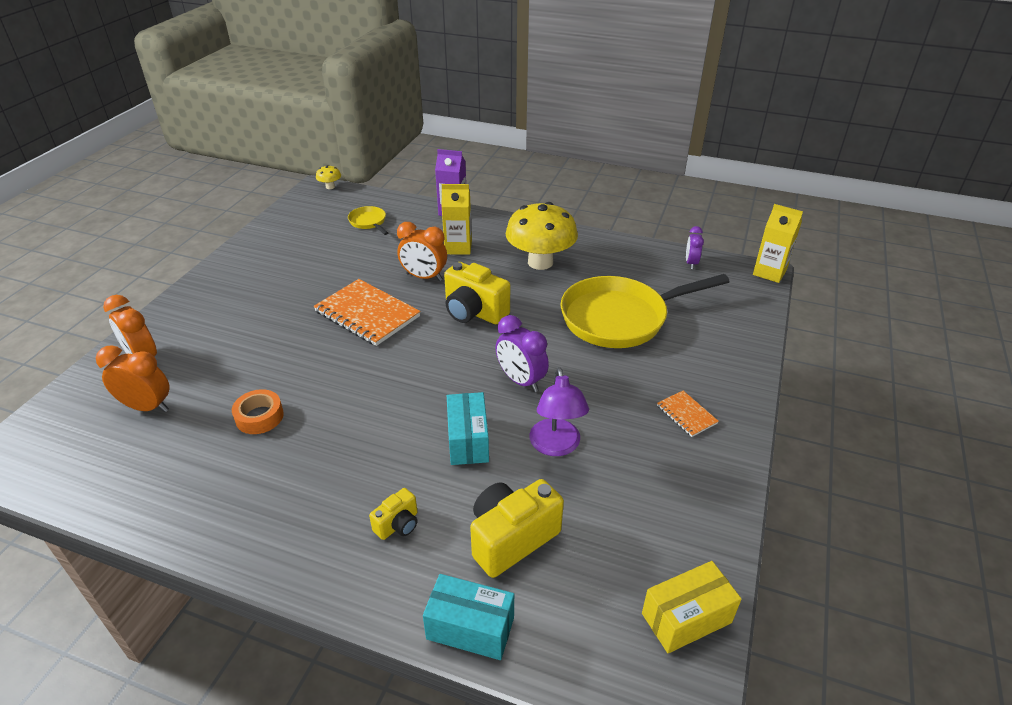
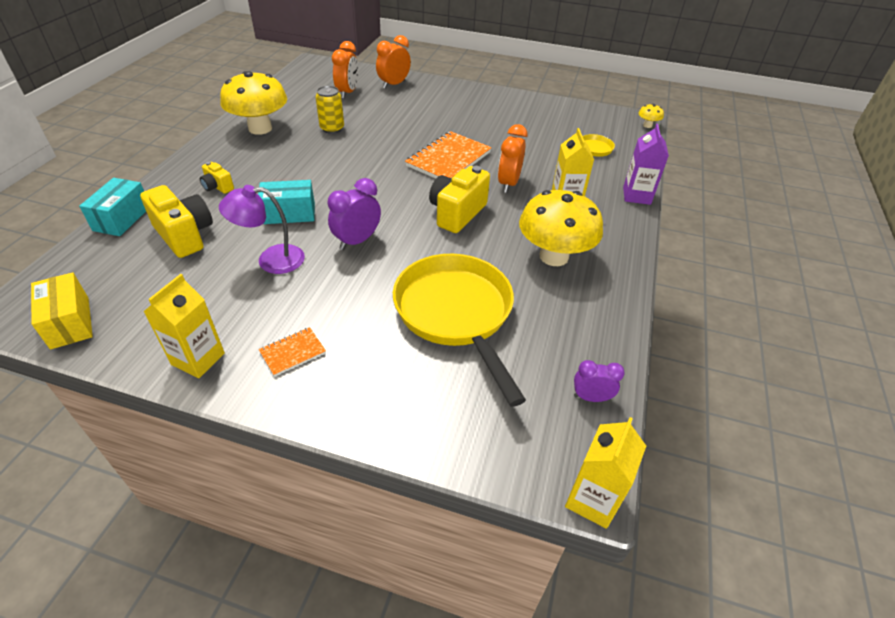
camera: 85 degrees right, 5 degrees up
(232, 500) = (260, 128): none -> yellow mushroom
(259, 417) = (332, 128): orange tape -> yellow can
(711, 482) = (198, 359): none -> yellow carton

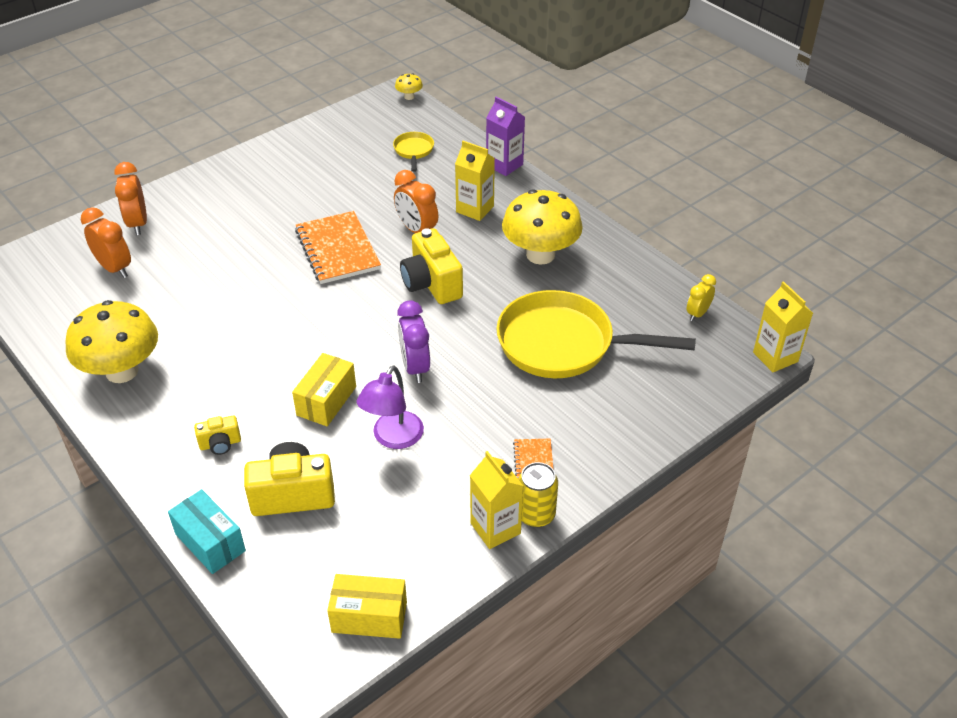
camera: 55 degrees left, 0 degrees up
(289, 214) = (326, 401): turquoise box -> yellow box
(332, 128) = (186, 311): yellow can -> yellow can (536, 514)
(591, 397) = (697, 314): purple clock -> yellow clock

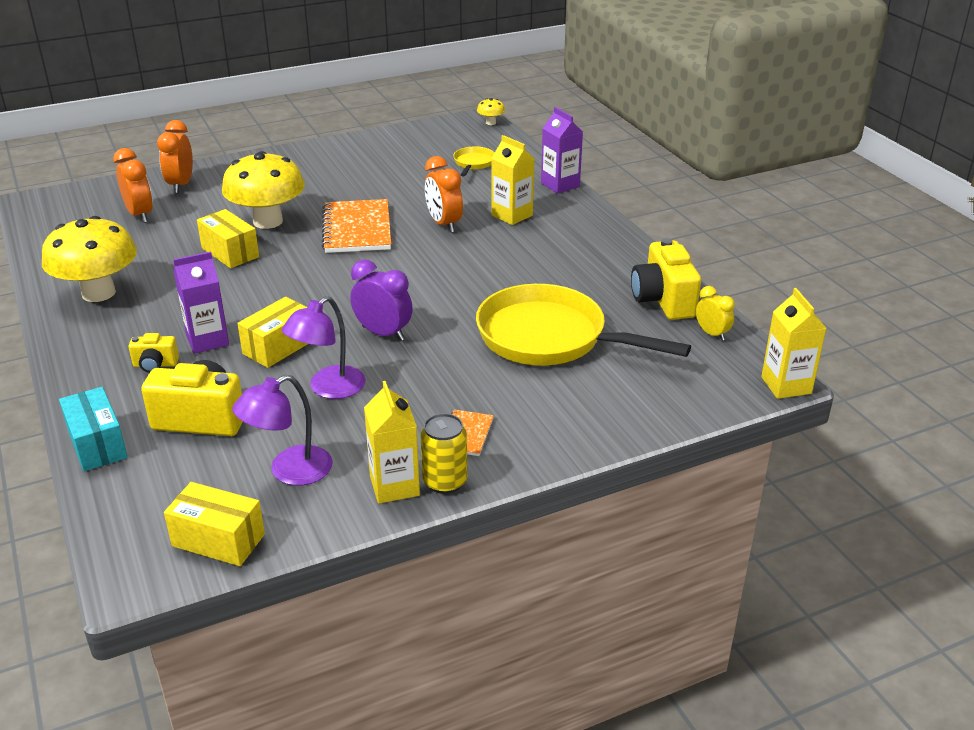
camera: 15 degrees right, 10 degrees down
(228, 299) = (230, 252): none -> yellow box
(256, 406) = (207, 340): none -> purple carton
(398, 533) = (289, 471): none -> purple lamp
(415, 367) = (383, 333): purple clock -> purple clock turned 120 degrees clockwise
(431, 284) = (436, 268): yellow camera -> yellow camera (663, 300)
(540, 255) = (562, 260): yellow mushroom -> yellow mushroom (268, 221)
(697, 314) = (712, 334): yellow clock -> yellow clock turned 90 degrees clockwise

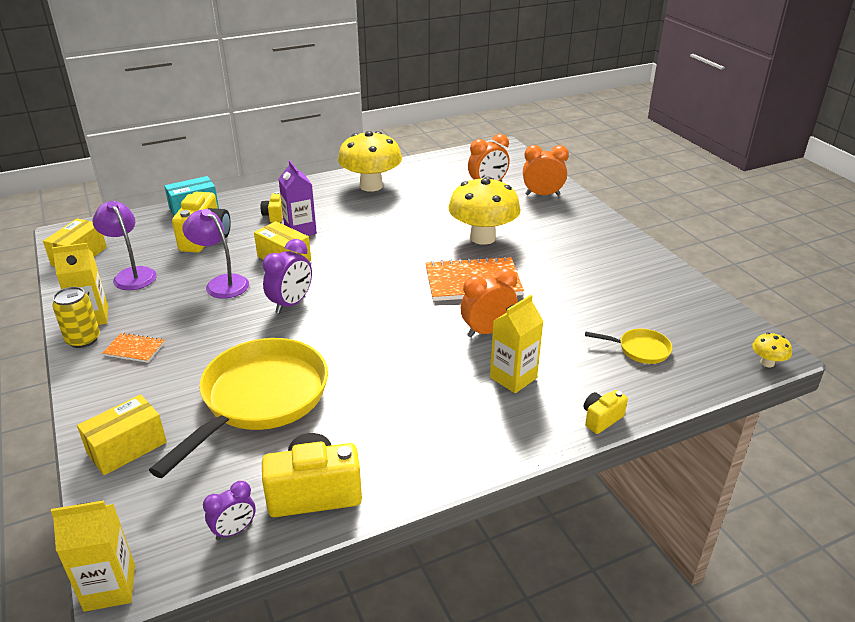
camera: 90 degrees right, 0 degrees up
(230, 252) = (428, 226): yellow box -> yellow box (127, 448)
(560, 185) = (601, 419): purple carton -> yellow camera
(712, 334) = (234, 530): yellow clock -> purple clock

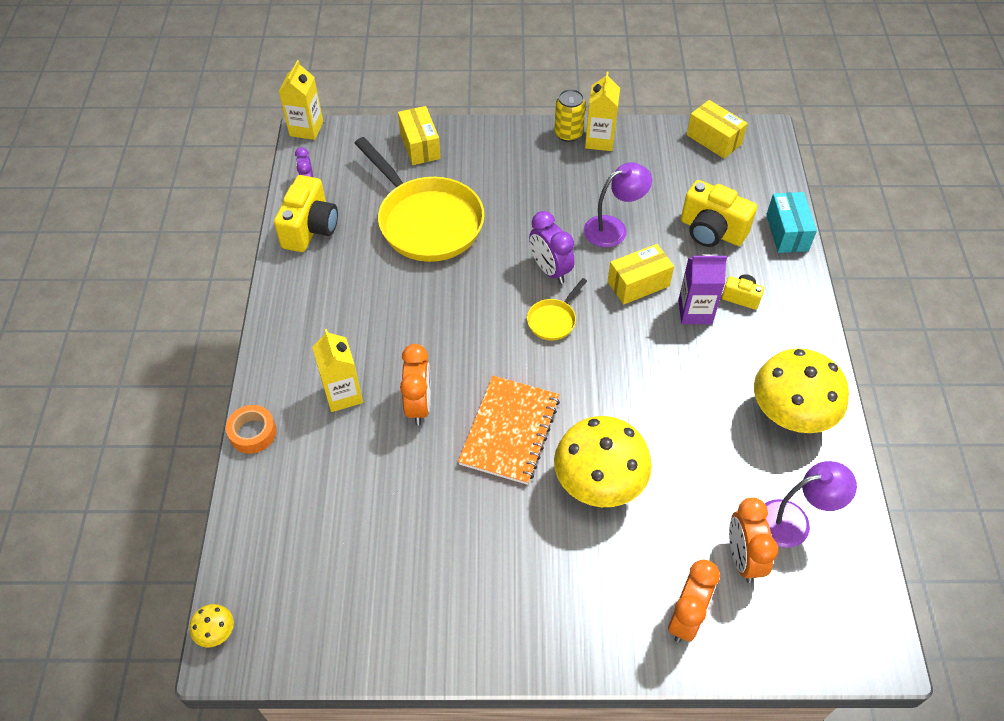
camera: 115 degrees right, 20 degrees up
(131, 275) = (661, 170): purple lamp -> purple lamp (794, 521)
(134, 349) = (537, 161): orange notebook -> none
(601, 419) = (253, 433): yellow camera -> orange tape
(640, 349) = (312, 523): yellow pan -> yellow pan (553, 320)

